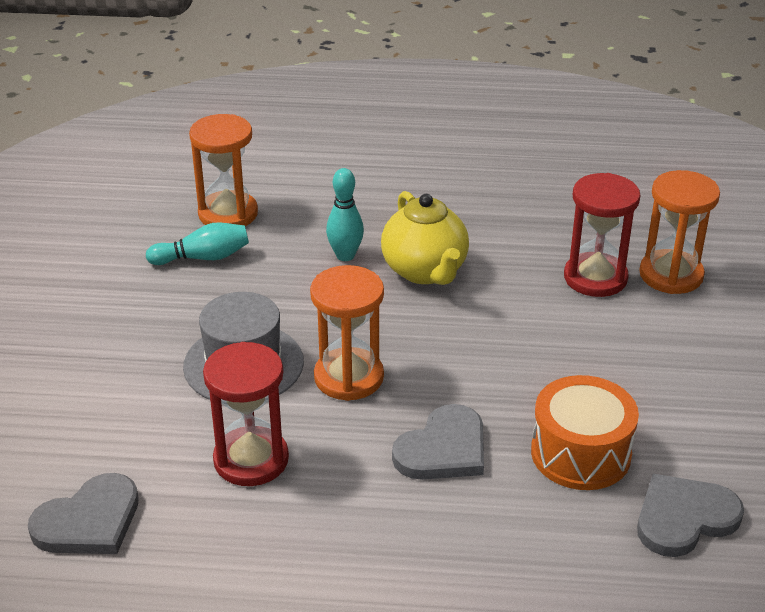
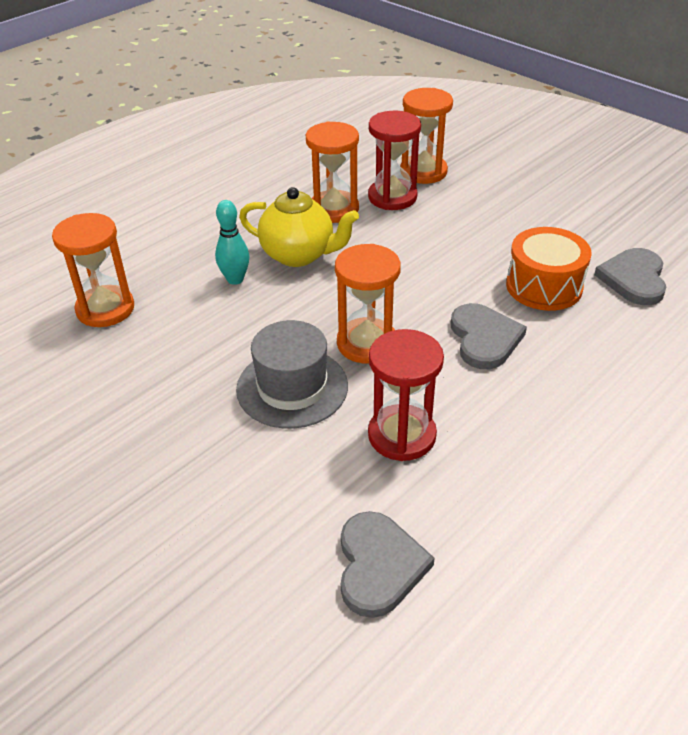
camera: 50 degrees left, 5 degrees up
(203, 258) = (140, 347): turquoise bowling pin -> none
(523, 253) = (334, 209): none -> orange hourglass

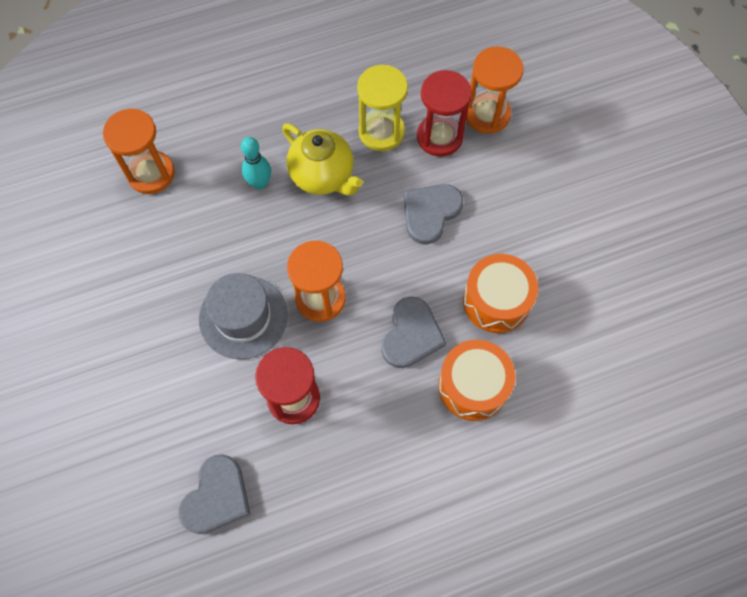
camera: 25 degrees right, 25 degrees up
(334, 209) = (381, 132): orange hourglass -> yellow hourglass
(579, 355) = (473, 386): none -> orange drum
(633, 279) = (577, 327): grey heart -> grey heart (430, 213)

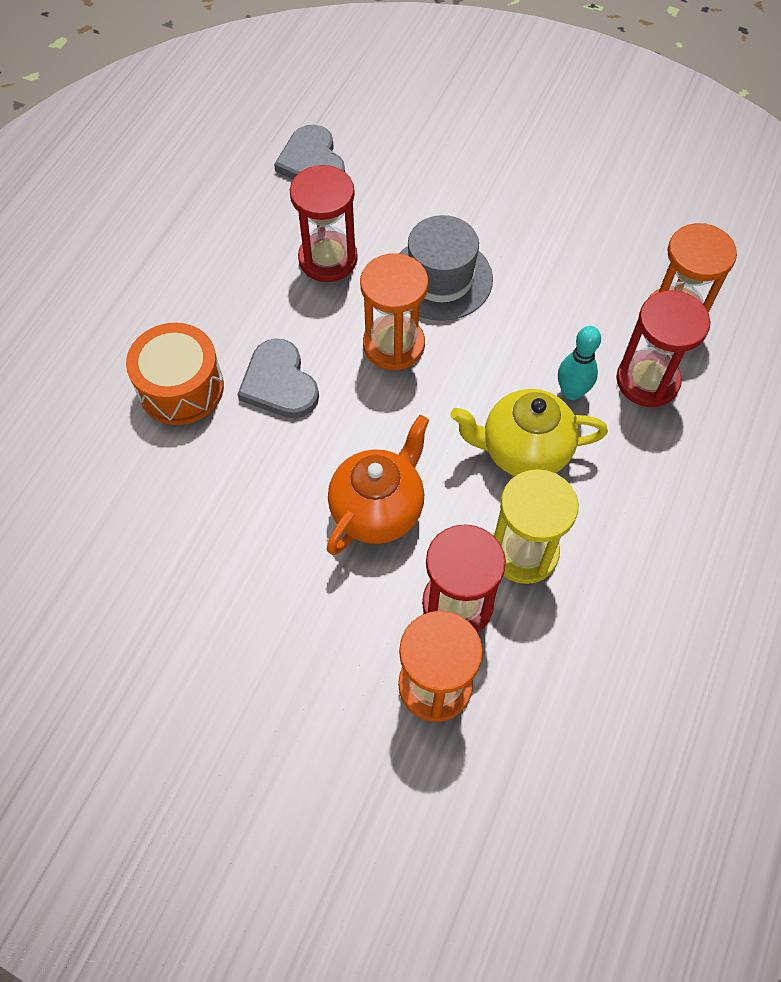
camera: 135 degrees right, 5 degrees down
(214, 154) = (647, 381): none -> red hourglass
(430, 213) = (378, 509): grey heart -> orange teapot
(496, 301) = (226, 479): orange drum -> none

